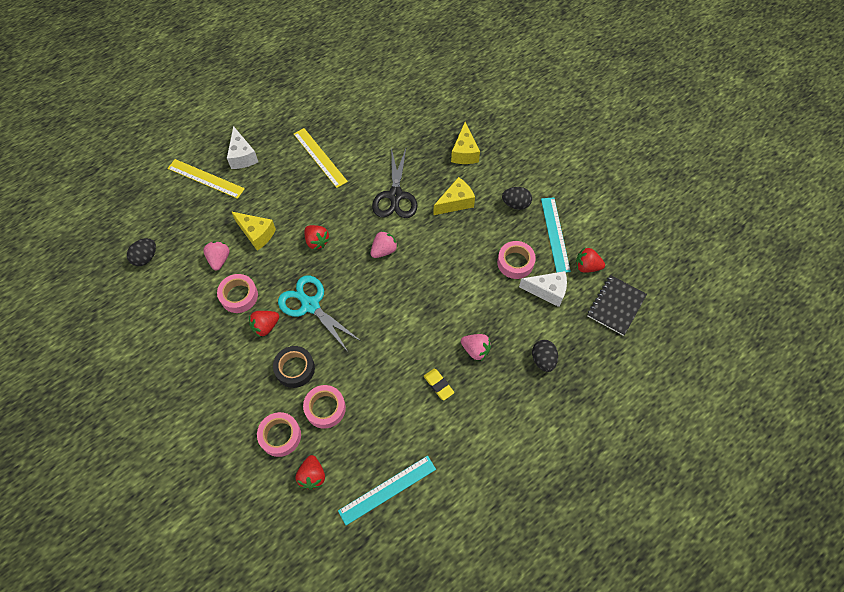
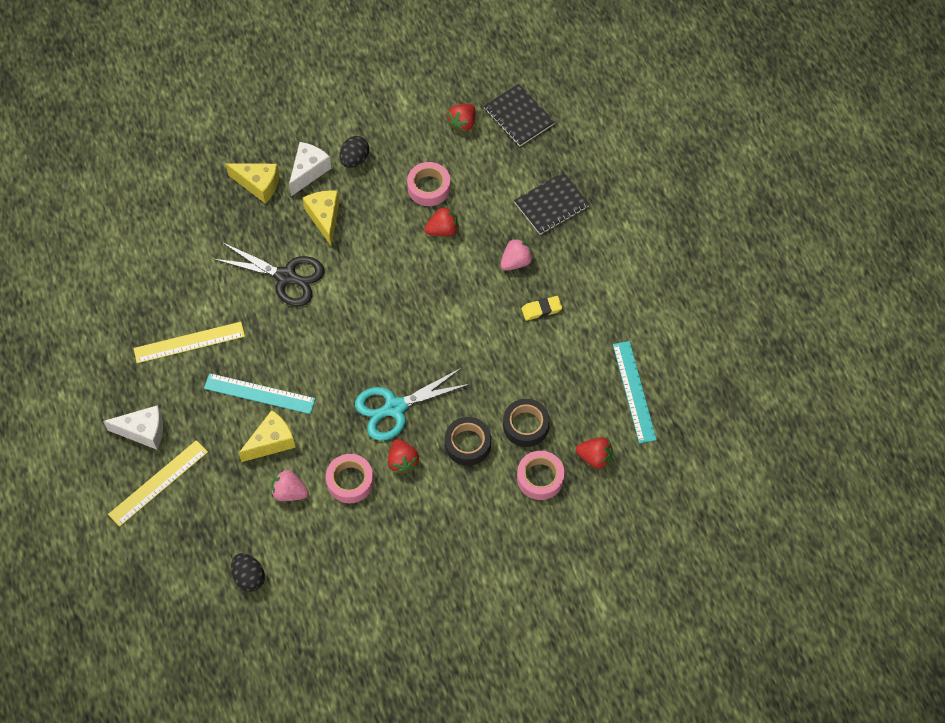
camera: 70 degrees left, 0 degrees up
(317, 241) = (312, 378): red strawberry -> red strawberry (443, 230)
(325, 408) = (525, 425): pink tape -> black tape
(384, 250) = (356, 311): pink strawberry -> none
(543, 360) = (551, 205): black egg -> black notebook
(547, 291) = (476, 171): white cheese -> white cheese (308, 171)
(555, 234) = (410, 137): turquoise ruler -> turquoise ruler (259, 393)

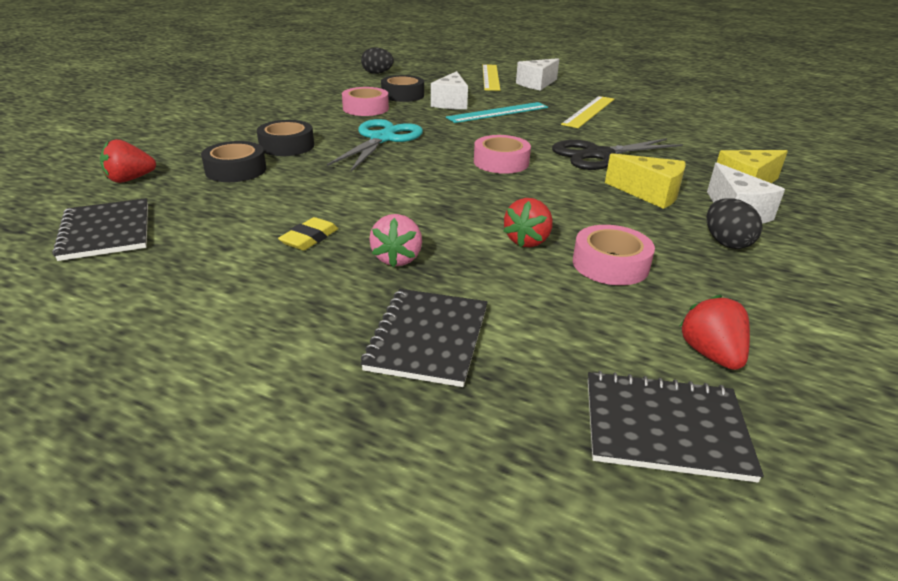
camera: 135 degrees right, 30 degrees down
(271, 442) = (451, 103): yellow cheese -> white cheese
(289, 492) = (402, 95): pink strawberry -> black tape
(402, 462) = (335, 124): red strawberry -> none
(540, 478) = (188, 154): pink tape -> pink tape (501, 162)
(634, 391) = (106, 231): turquoise ruler -> black notebook

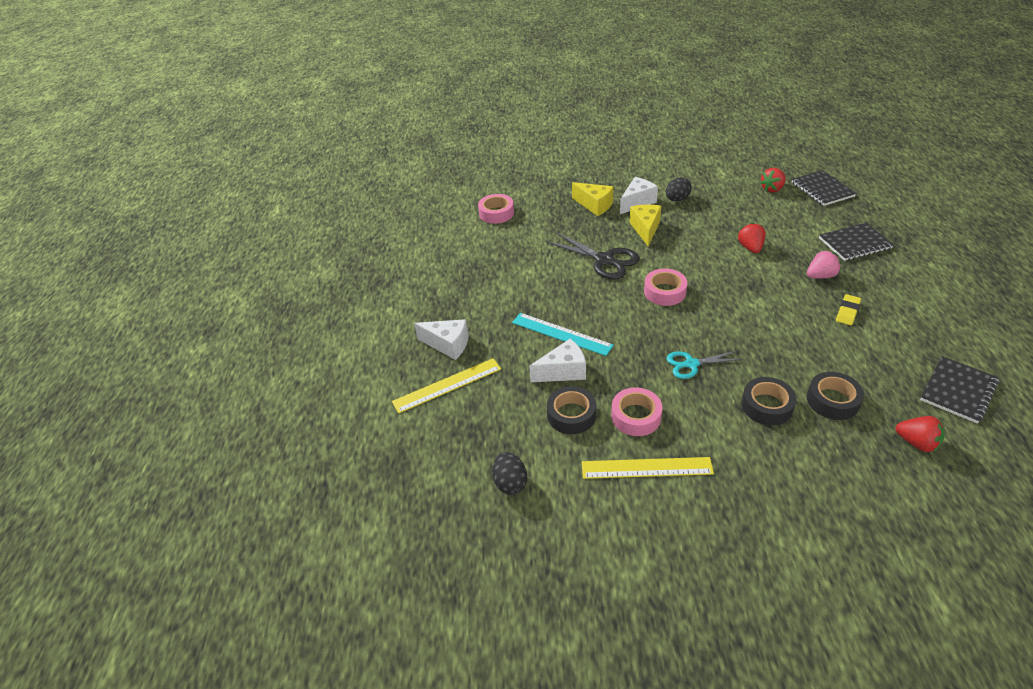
camera: 115 degrees left, 10 degrees up
(309, 238) = (847, 312): yellow eraser -> yellow eraser turned 60 degrees counterclockwise
(382, 139) = (691, 364): turquoise scissors -> turquoise scissors, size x0.62
(527, 241) = (750, 248): red strawberry -> red strawberry turned 90 degrees counterclockwise
(589, 111) = (509, 290): yellow ruler -> yellow ruler (646, 468)
(610, 264) = (739, 221): pink tape -> pink tape (496, 213)

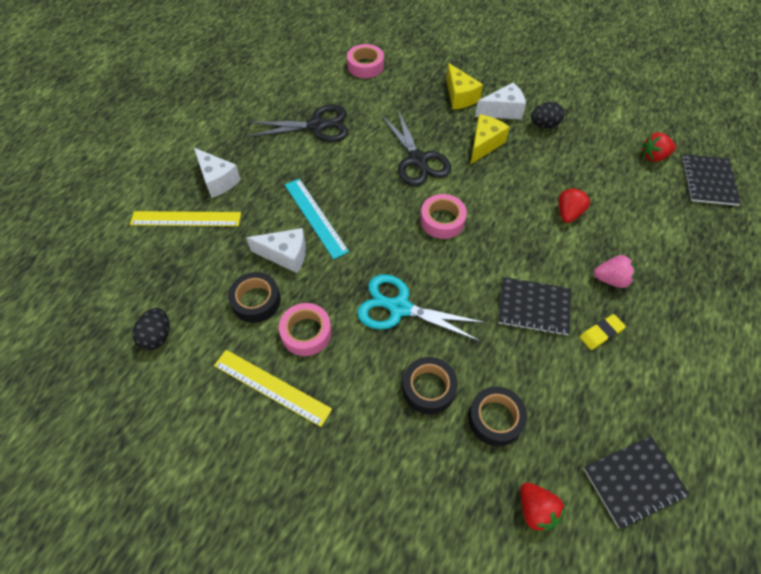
camera: 25 degrees right, 15 degrees up
(497, 270) = (316, 126): none -> black scissors
(691, 364) = (399, 308): turquoise scissors -> turquoise scissors, size x1.61
(854, 243) = (684, 260): black notebook -> black notebook (533, 307)

